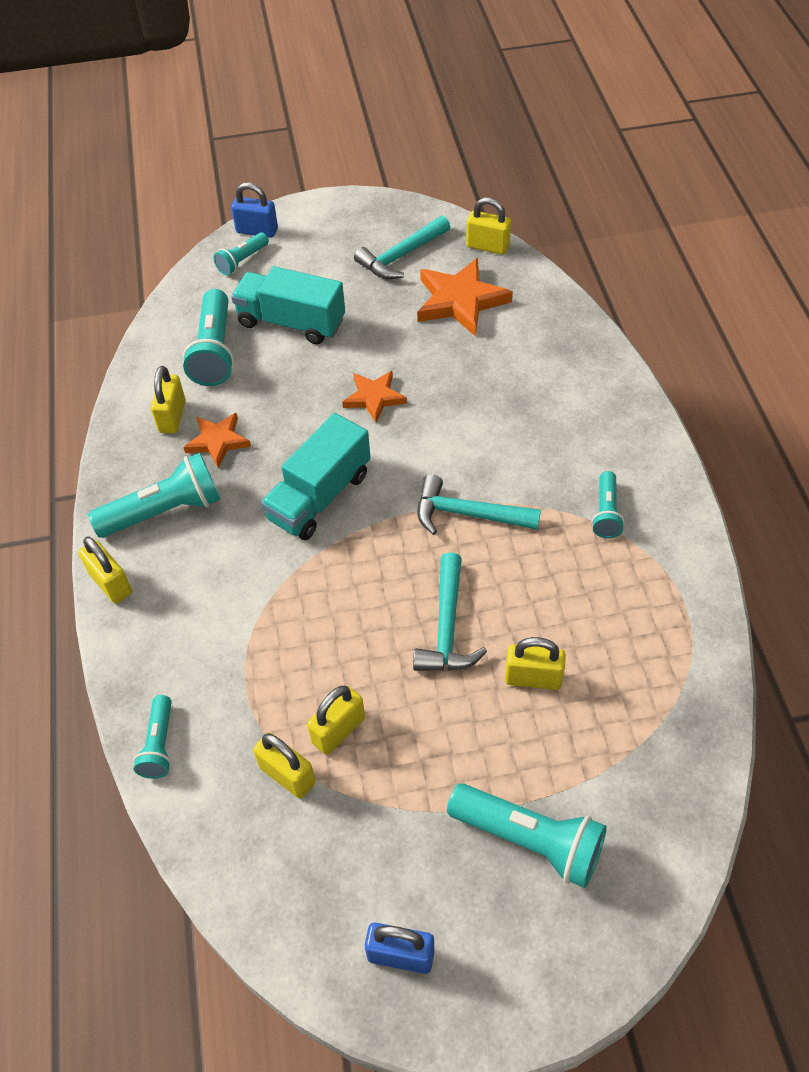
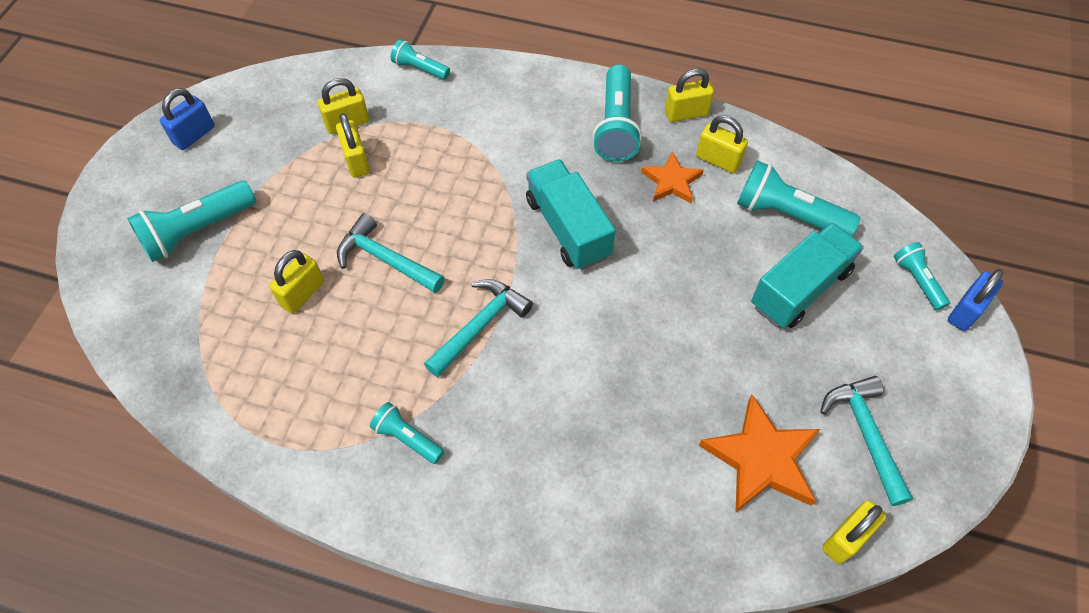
camera: 115 degrees right, 5 degrees up
(111, 584) = (566, 78): yellow padlock -> yellow padlock (686, 113)
(374, 398) = (659, 315): orange star -> none

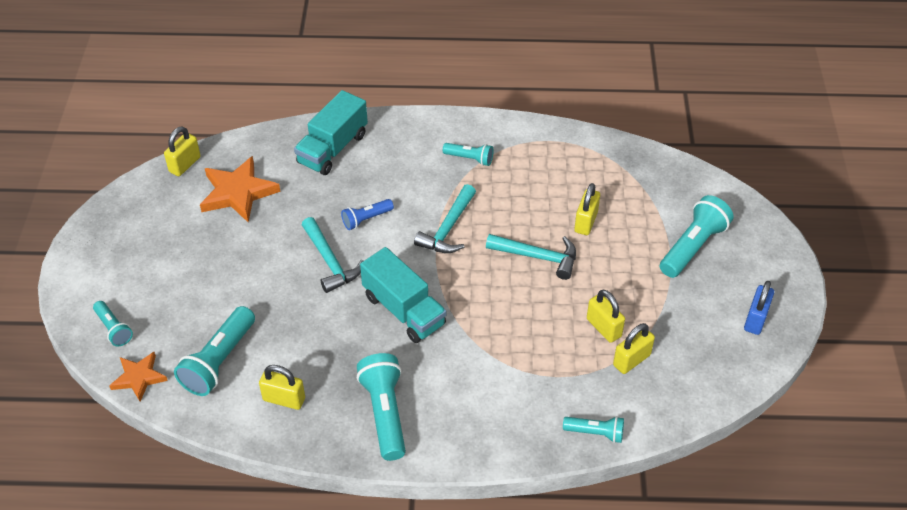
camera: 165 degrees right, 10 degrees down
(584, 366) = (366, 219): none -> blue flashlight
(671, 181) = (324, 369): orange star -> orange star (139, 378)
(686, 113) = (320, 442): yellow padlock -> none
(788, 215) = (219, 361): turquoise flashlight -> turquoise flashlight turned 105 degrees clockwise
(800, 288) = (210, 303): turquoise truck -> turquoise truck (333, 149)
(865, 434) = (167, 219): turquoise hammer -> turquoise hammer (330, 262)
(965, 311) = (78, 313): blue padlock -> none

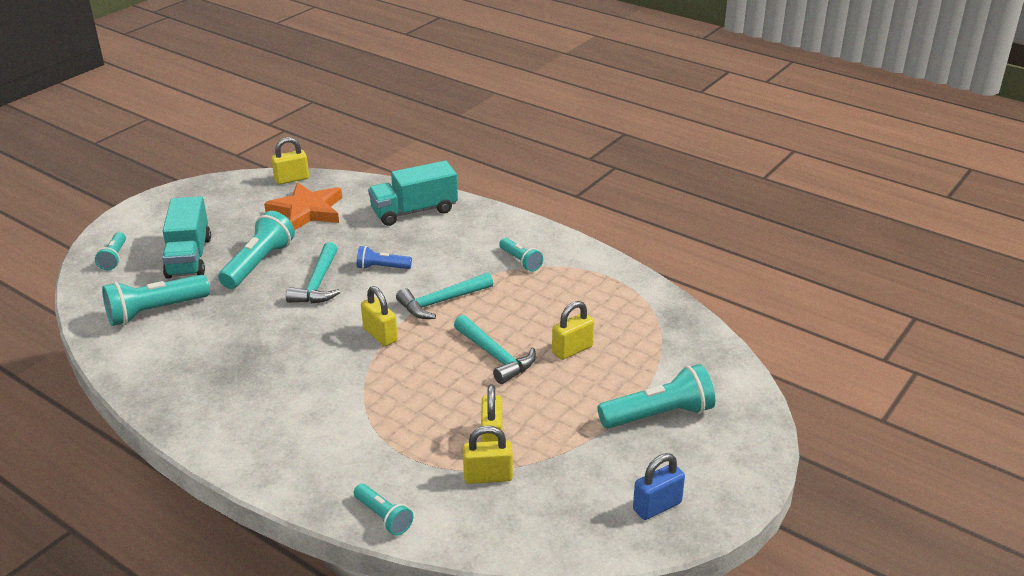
camera: 35 degrees right, 15 degrees down
(139, 378) = (90, 296): orange star -> none
(284, 399) = (167, 359): yellow padlock -> yellow padlock (380, 335)
(385, 413) = (227, 407): turquoise flashlight -> turquoise flashlight (259, 263)
(404, 310) = (333, 342): turquoise truck -> turquoise truck (189, 257)

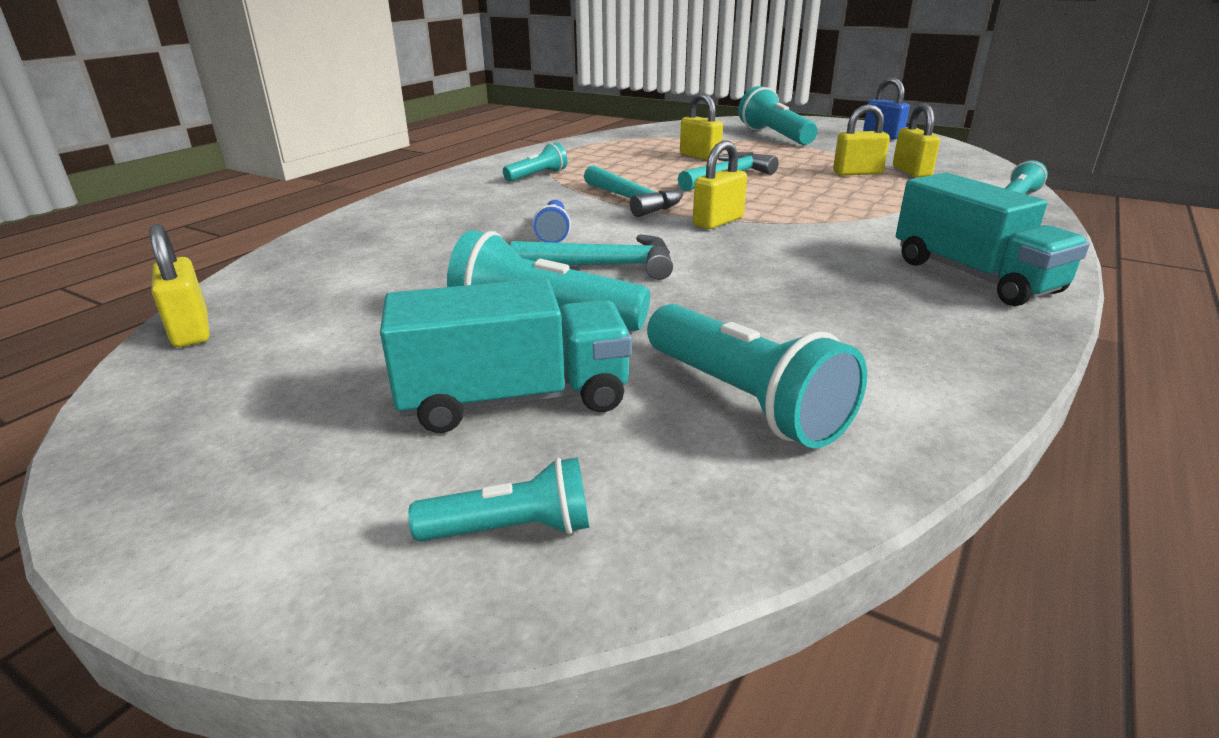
camera: 95 degrees left, 5 degrees down
(307, 211) = (349, 300): orange star -> none
(414, 211) = (390, 227): turquoise truck -> turquoise truck (974, 276)

